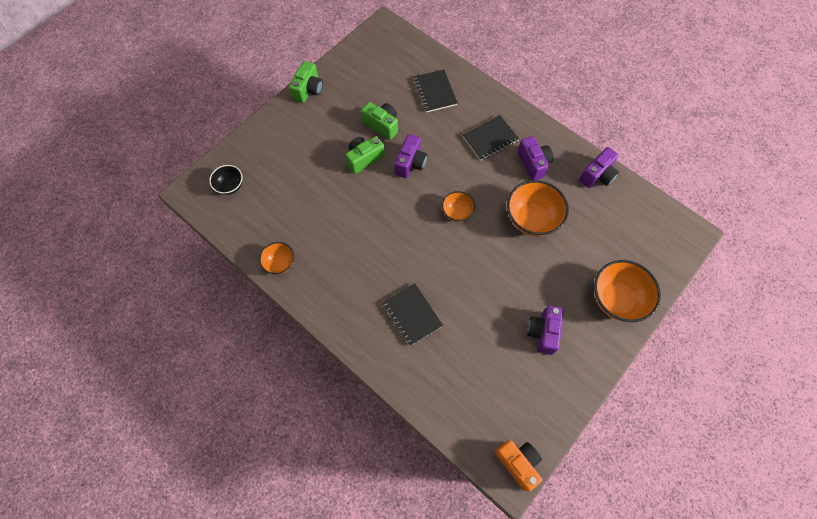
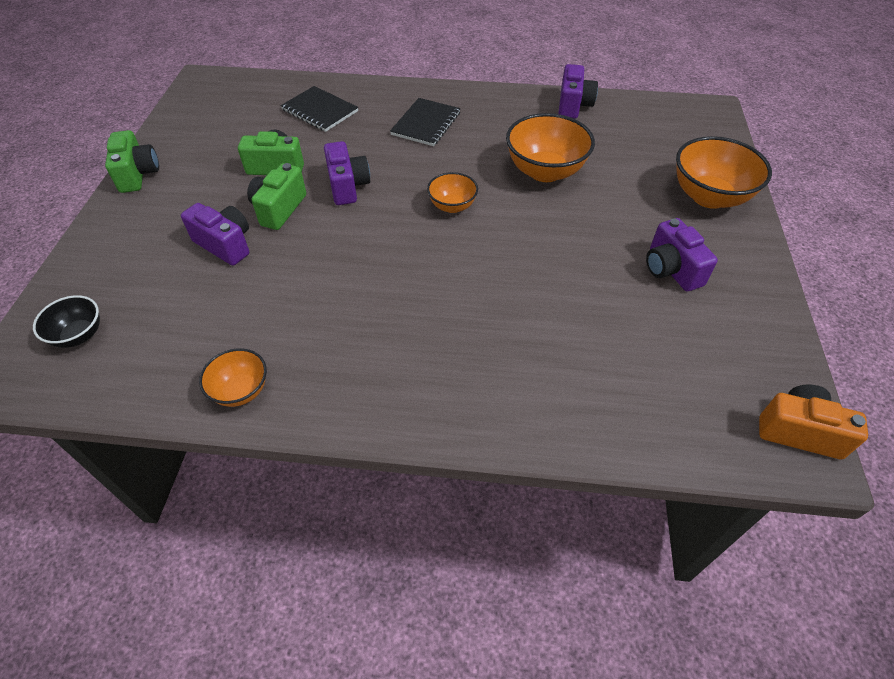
camera: 35 degrees left, 15 degrees down
(412, 314) = (497, 342): black notebook -> none
(533, 163) = (496, 124): purple camera -> purple camera (225, 244)

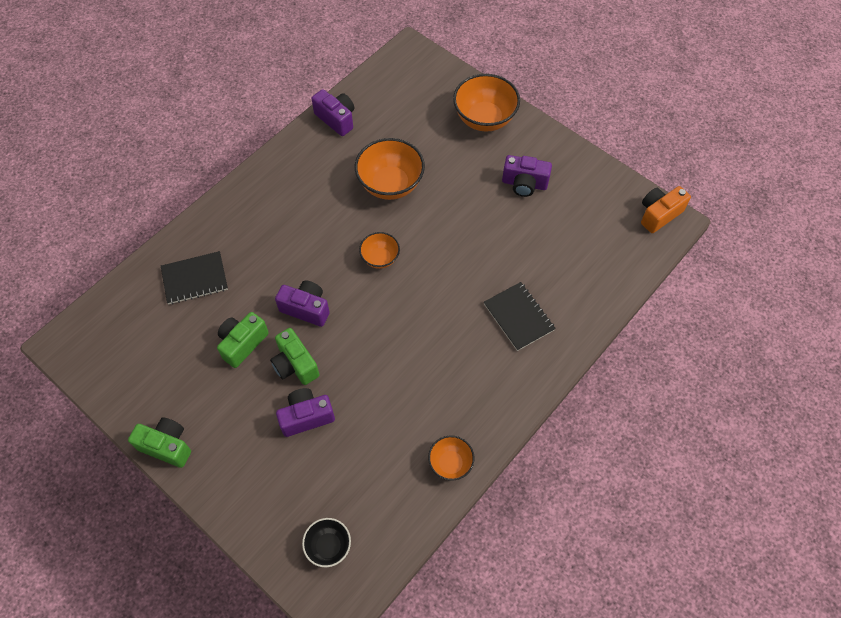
camera: 55 degrees left, 10 degrees up
(426, 124) = (276, 219): black notebook -> black notebook (518, 317)

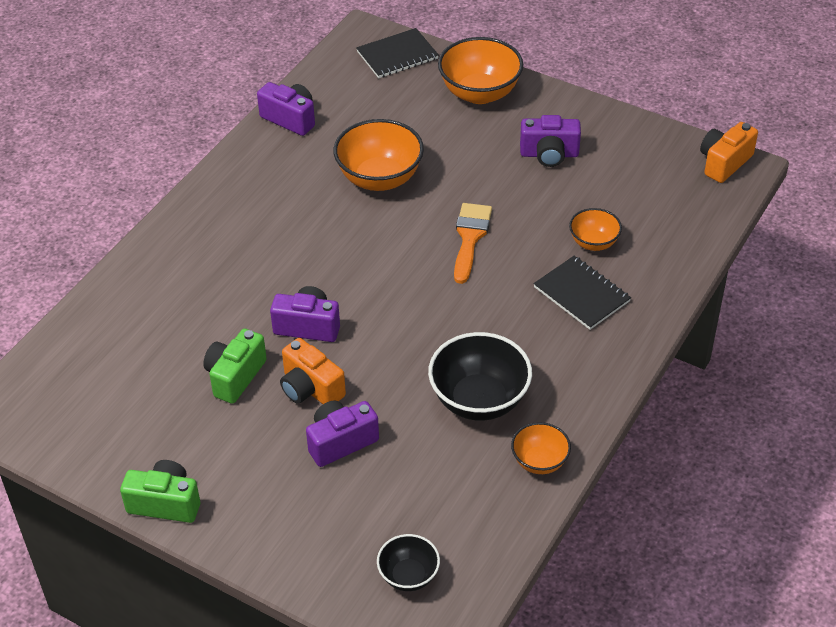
camera: 10 degrees left, 15 degrees down
(195, 279) = (152, 316): black notebook -> black notebook (397, 55)
(295, 365) = (310, 388): green camera -> orange camera
(380, 258) = (388, 258): orange bowl -> orange bowl (593, 243)
(418, 399) = (479, 400): none -> black bowl
(446, 250) = (470, 237): none -> orange brush

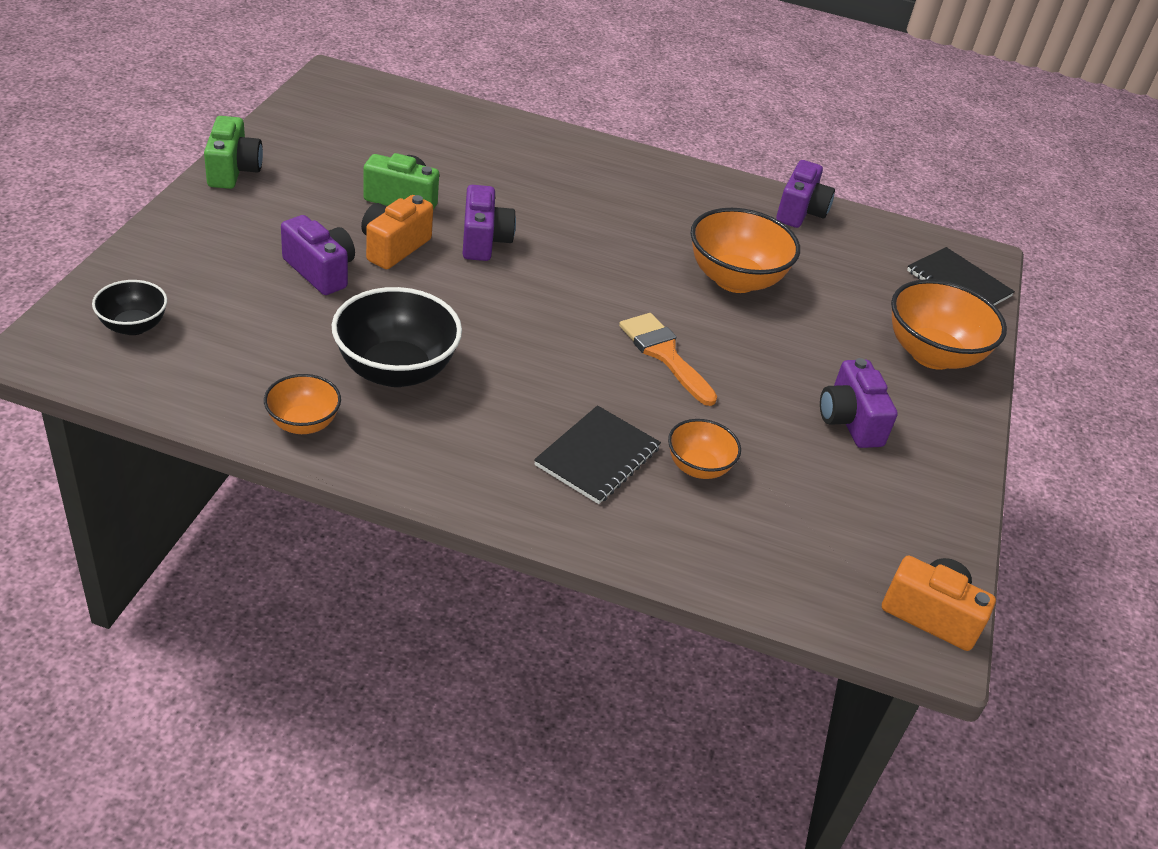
camera: 70 degrees right, 5 degrees down
(470, 237) = (664, 354): orange brush -> orange brush turned 120 degrees counterclockwise

